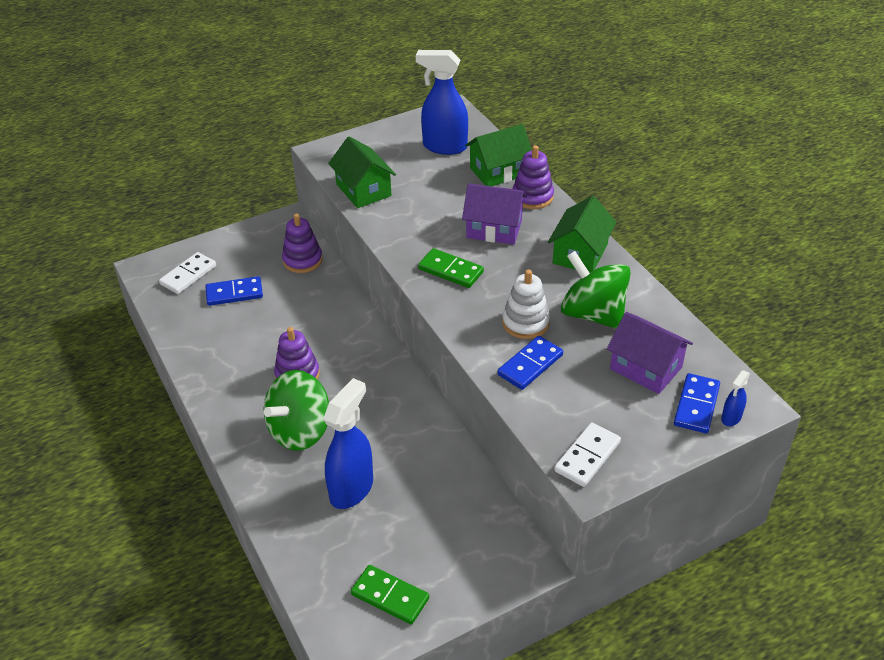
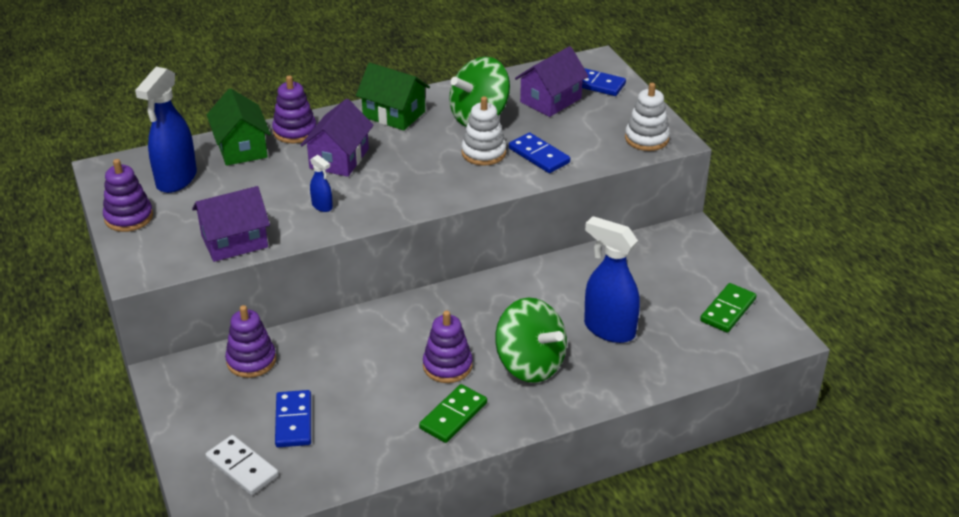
camera: 85 degrees left, 5 degrees down
(363, 190) = (234, 241): green house -> purple house
(390, 134) = (129, 217): none -> purple stacking toy
(450, 270) = (397, 190): green domino -> green domino (453, 416)
(587, 456) = (646, 139): white domino -> white stacking toy
(731, 418) = (609, 72): blue spray bottle -> blue spray bottle (322, 206)

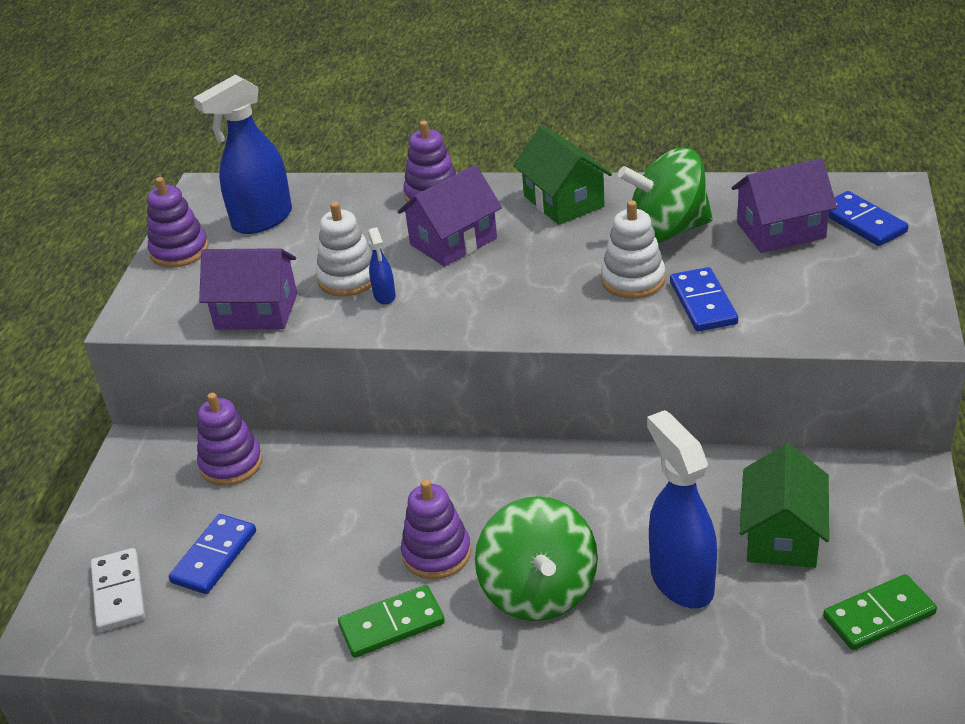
camera: 35 degrees right, 0 degrees up
(241, 148) = (359, 200): green house -> green house (782, 535)
(646, 139) = (876, 319): white stacking toy -> white stacking toy (348, 278)

